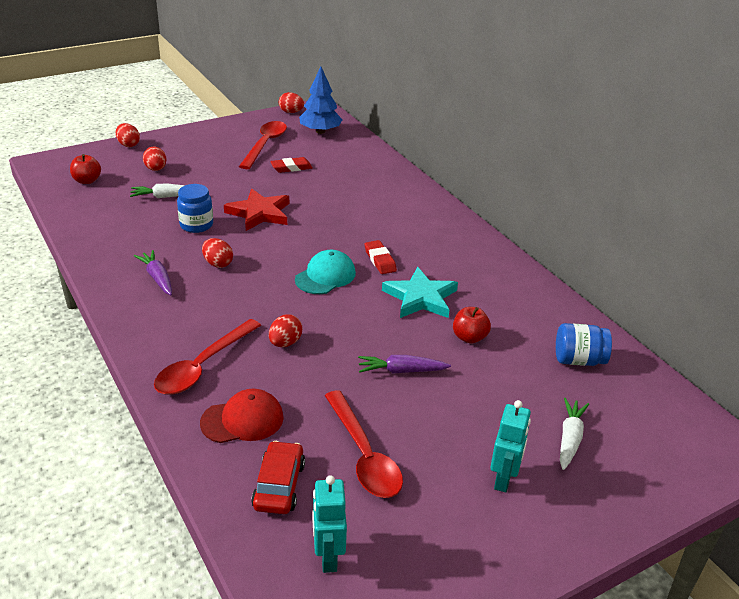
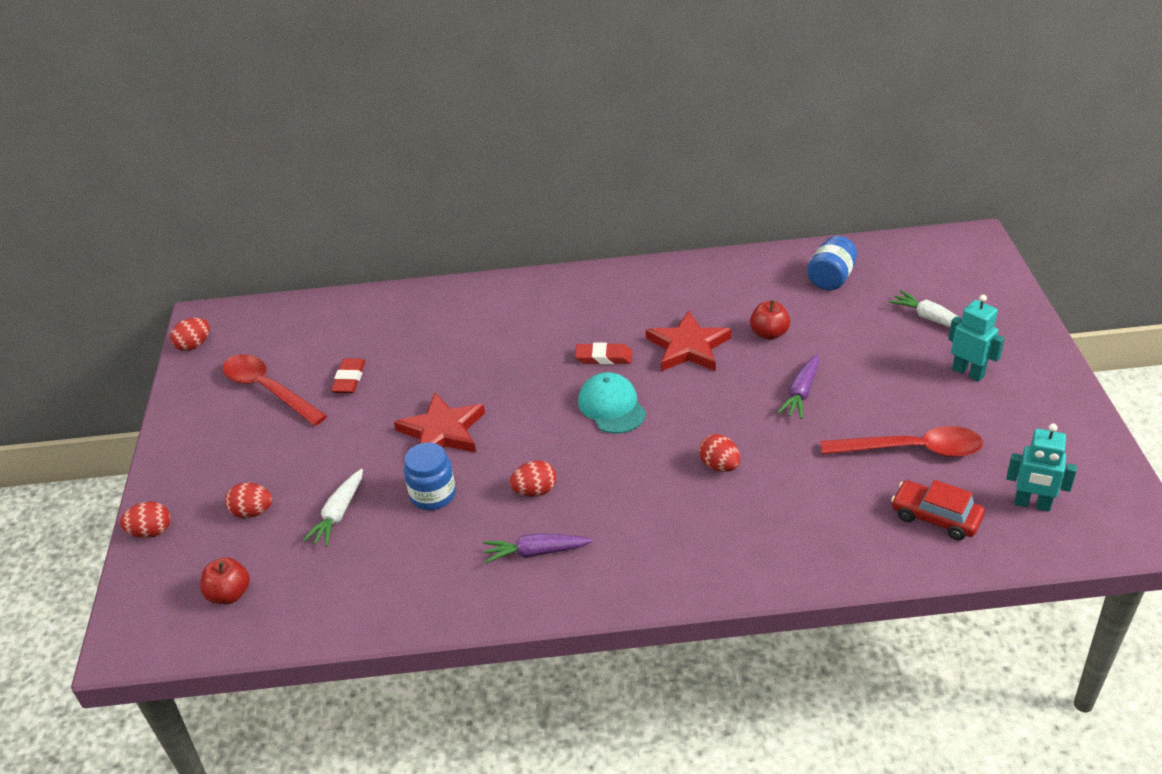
camera: 60 degrees left, 5 degrees up
(203, 366) = (731, 540): red spoon -> none
(242, 420) = (833, 525): red cap -> none
(320, 131) = (272, 332): blue tree -> none
(420, 298) = (688, 347): turquoise star -> red star

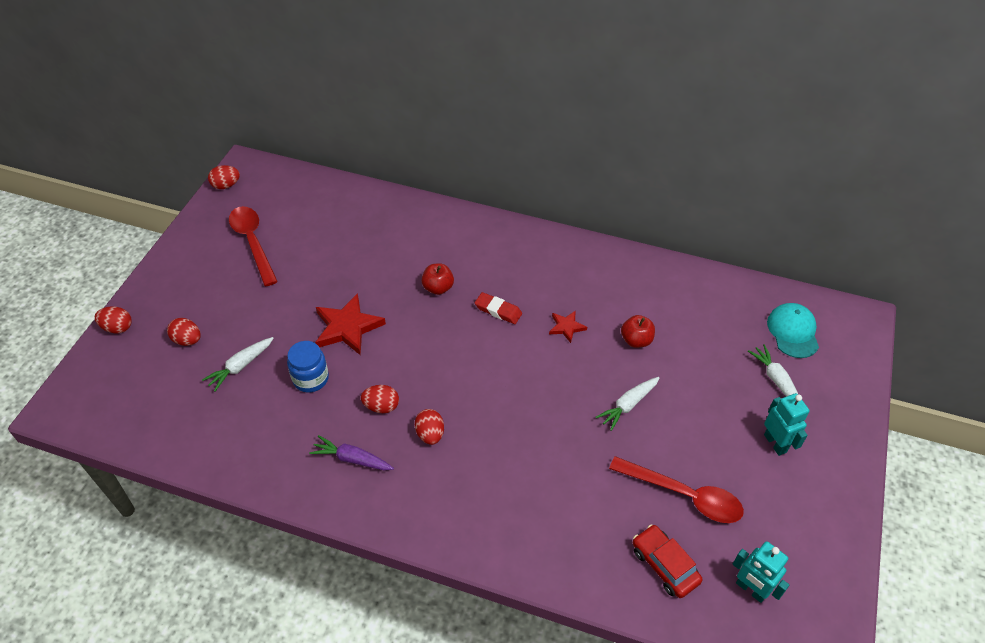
camera: 20 degrees right, 10 degrees up
(229, 594) = (137, 400): red apple -> red apple (438, 288)
(349, 379) = (310, 256): red eraser -> none
(612, 406) = (478, 357): turquoise cap -> turquoise cap (793, 332)
(688, 347) = (566, 327): red star -> red star, size x0.54
(719, 466) = (526, 444): red egg -> red egg (430, 434)
(801, 393) = (628, 405): purple carrot -> white carrot
(831, 278) = (717, 309): blue jar -> none

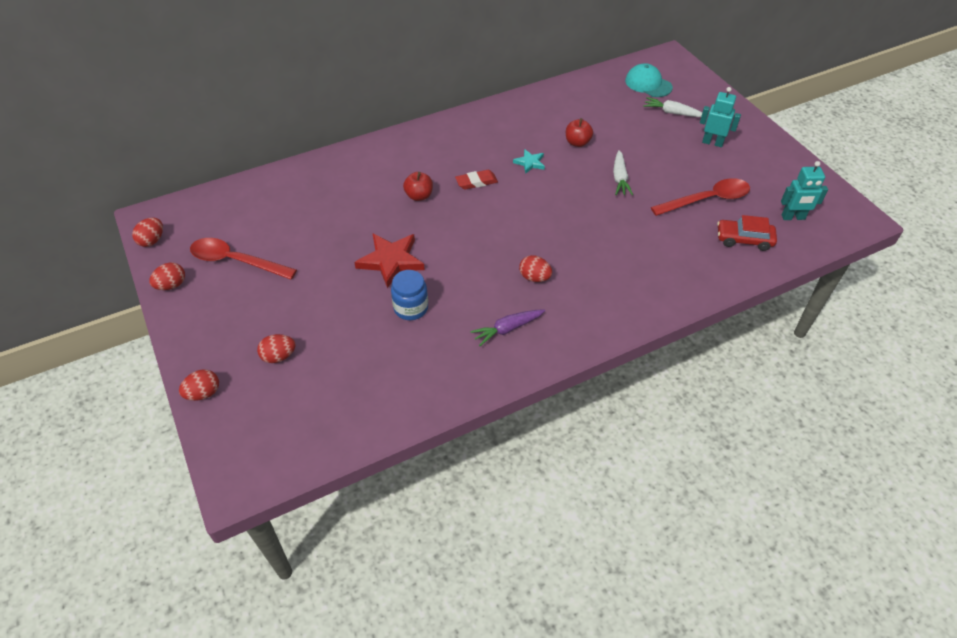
camera: 45 degrees left, 0 degrees up
(240, 366) = (347, 340): white carrot -> none
(381, 406) = (482, 287): red egg -> red egg (171, 285)
(566, 327) = (530, 163): red star -> turquoise star

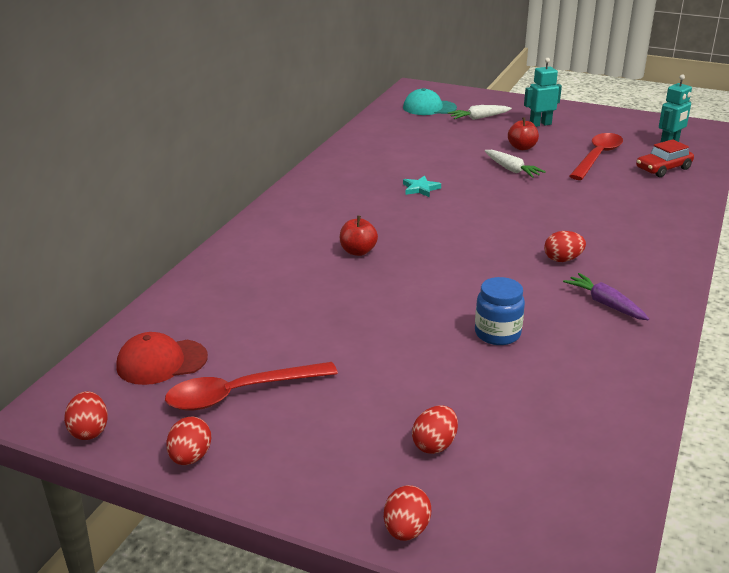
camera: 40 degrees left, 20 degrees down
(227, 217) = (161, 362): none -> red cap
(391, 261) = (415, 309): red star -> none
(476, 182) = (396, 220): red eraser -> none
(507, 329) = (605, 304): purple carrot -> purple carrot turned 120 degrees clockwise
(577, 142) = (437, 161): red apple -> red apple (522, 147)

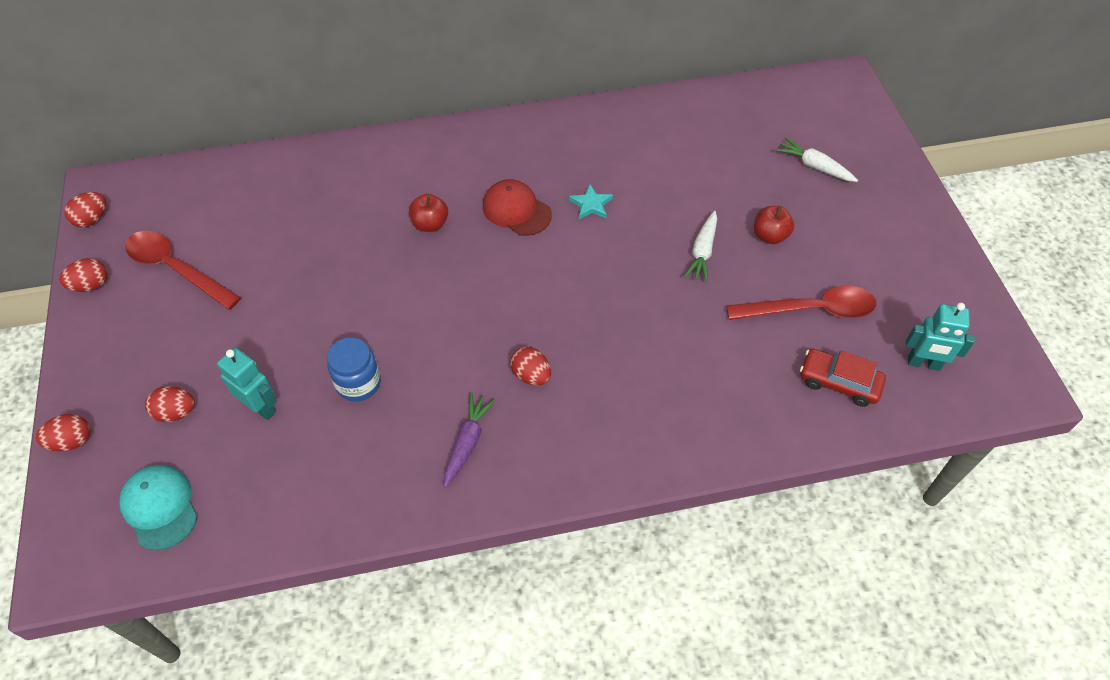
camera: 55 degrees right, 25 degrees up
(161, 362) = (189, 205): red cap -> red cap (516, 210)
(429, 108) = (798, 116): turquoise cap -> turquoise cap (160, 507)
(540, 124) = (853, 223): turquoise robot -> turquoise robot (261, 407)

